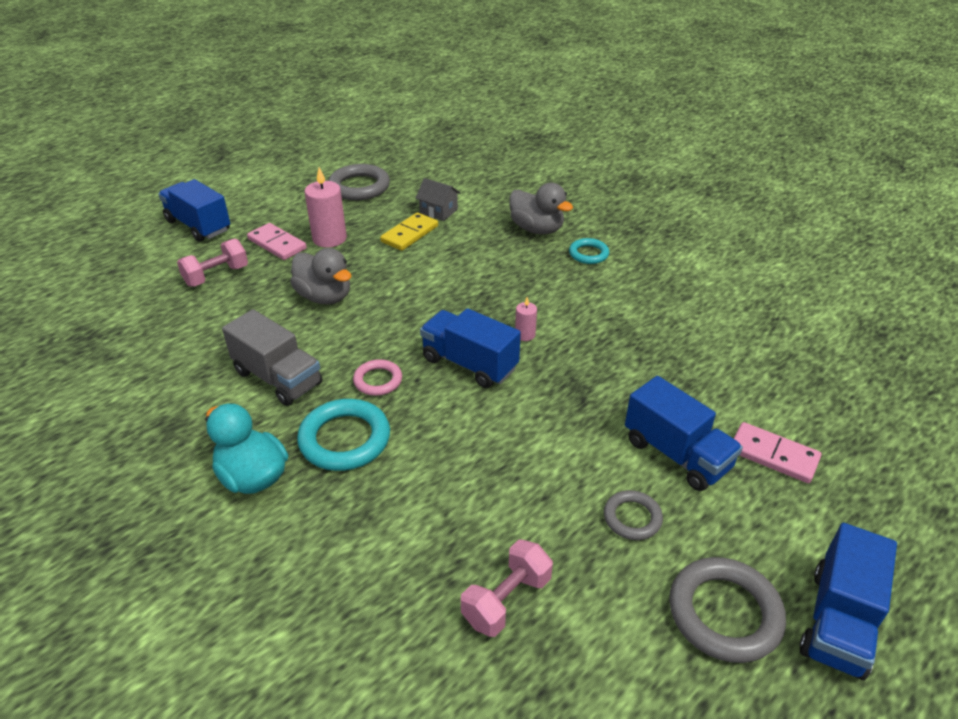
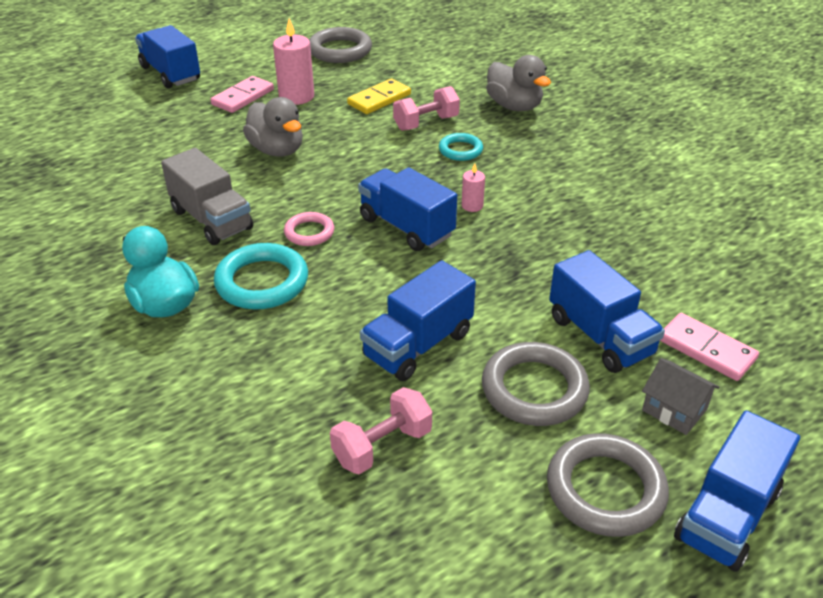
camera: 10 degrees right, 0 degrees up
(216, 276) = (176, 121): pink dumbbell -> pink dumbbell (426, 123)
(277, 244) = (243, 97): pink domino -> pink domino turned 75 degrees clockwise
(438, 211) = (415, 80): grey house -> grey house (674, 410)
(512, 486) = (418, 345): none -> blue truck
(588, 254) = (563, 135): turquoise ring -> turquoise ring (460, 150)
(632, 518) = (534, 389): grey ring -> grey ring, size x1.73

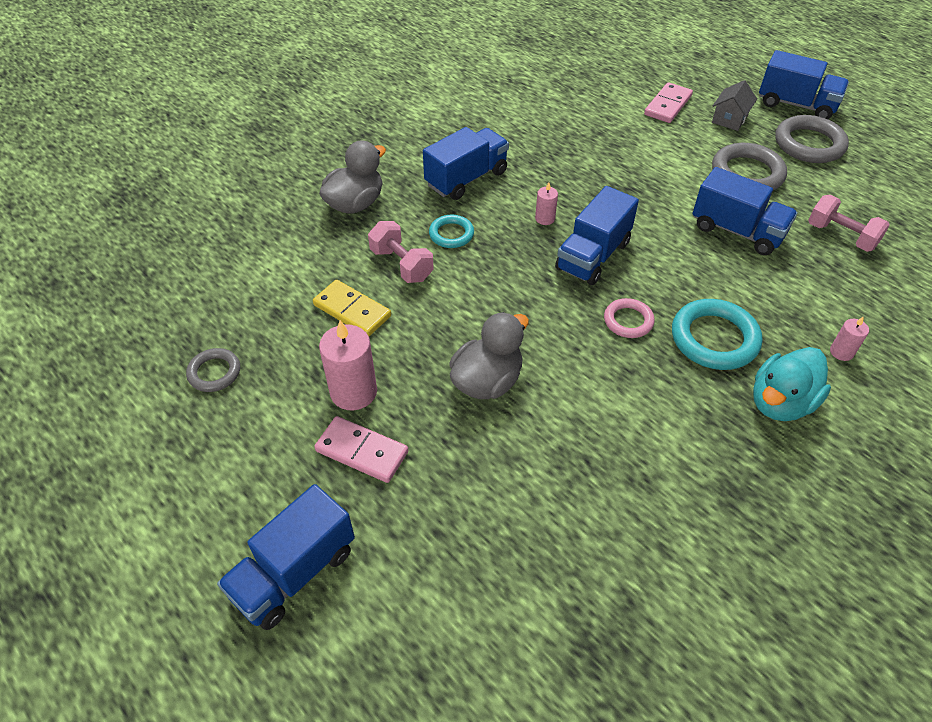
camera: 100 degrees left, 10 degrees up
(198, 372) = (841, 352): none -> pink candle
(211, 219) = (639, 405): grey truck -> none
(340, 50) = (214, 372): grey ring -> grey ring, size x0.58
(600, 336) = (679, 147): blue truck -> blue truck (466, 179)

